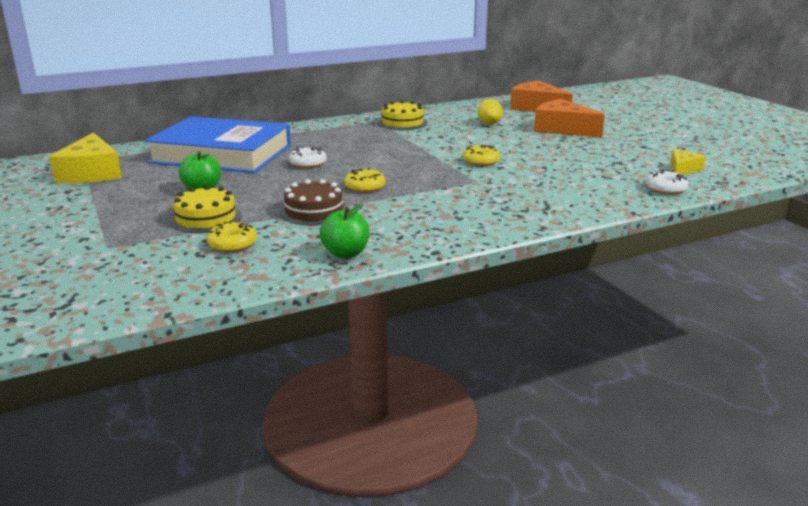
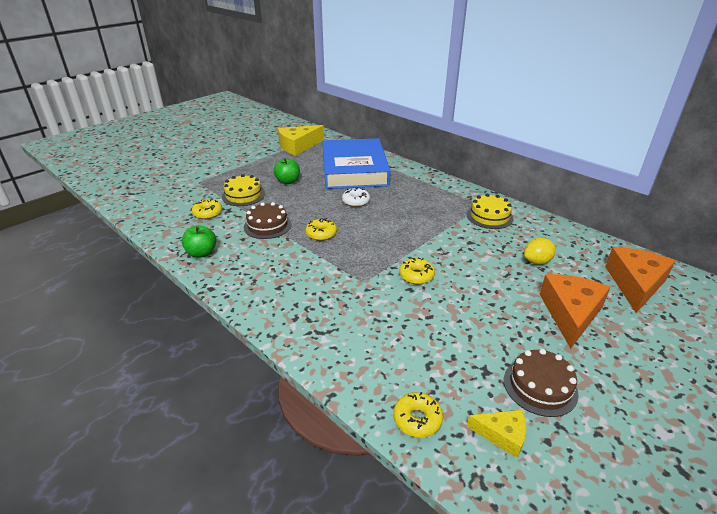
camera: 70 degrees right, 10 degrees up
(638, 152) = (540, 386): none -> brown cake
(665, 189) = (417, 419): white donut -> yellow donut

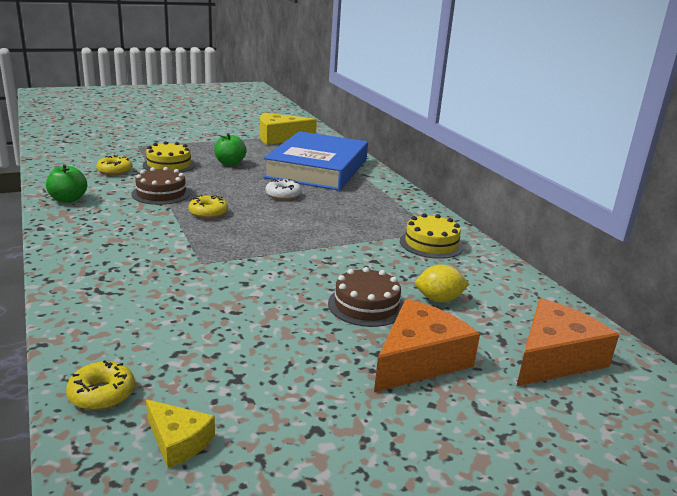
camera: 20 degrees right, 10 degrees down
(416, 276) = (268, 273): yellow donut -> none
(540, 386) = (285, 414): brown cake -> brown cake (366, 305)

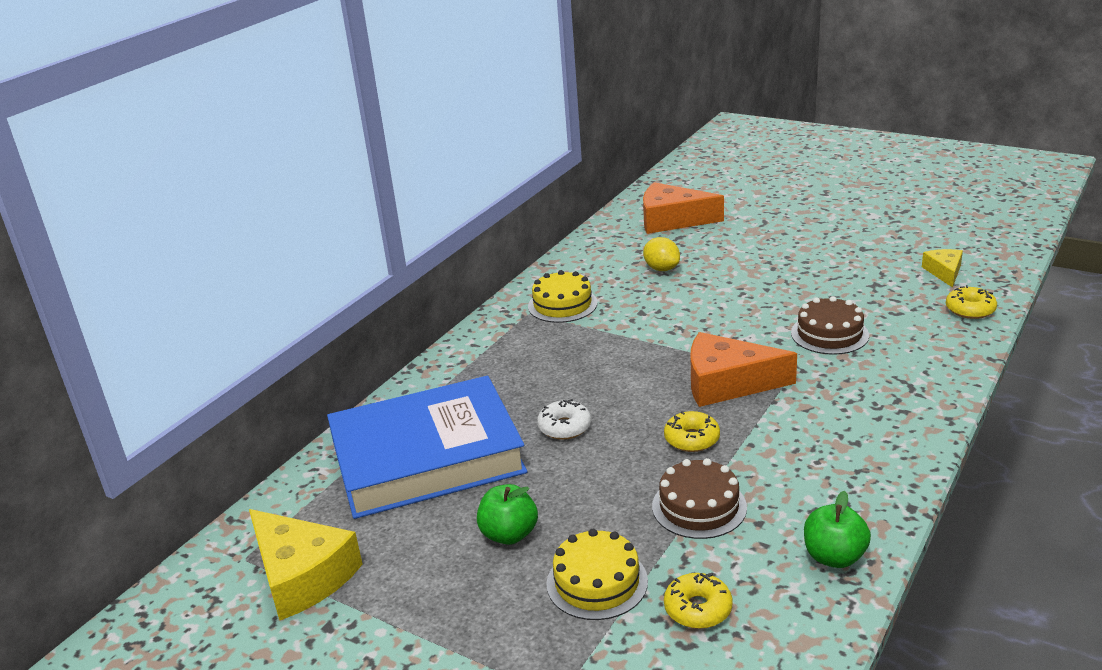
camera: 120 degrees left, 5 degrees up
(366, 305) = (719, 286): brown cake -> brown cake (829, 334)
(419, 359) = (749, 249): orange cheese -> orange cheese (727, 383)

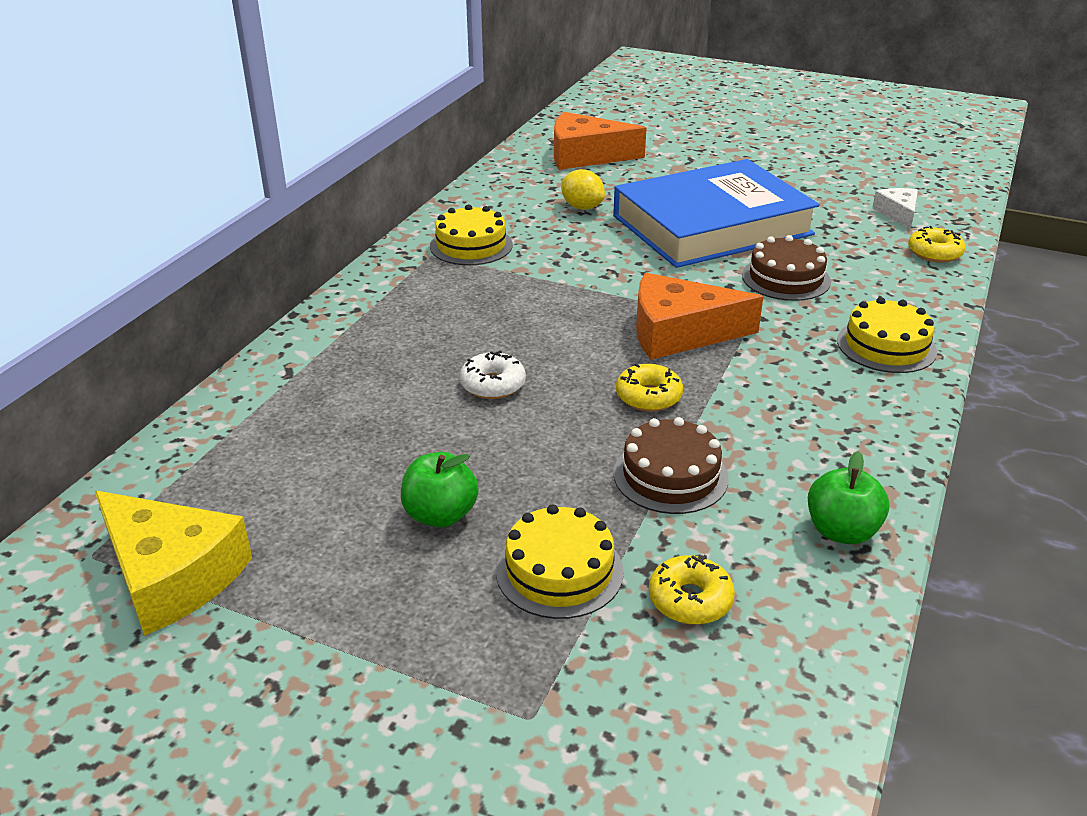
camera: 10 degrees left, 5 degrees up
(427, 457) = (324, 422): blue book -> blue book (712, 225)
(907, 396) = (886, 346): none -> yellow cake
(944, 272) = (898, 214): yellow cheese -> white cheese

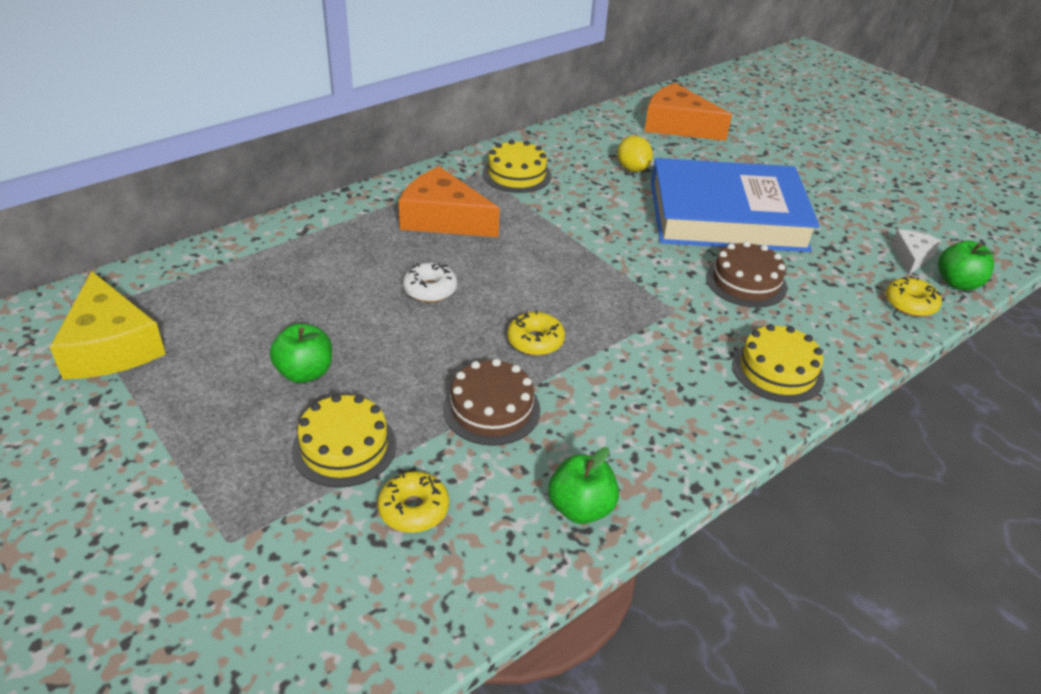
camera: 25 degrees right, 5 degrees up
(679, 333) = (609, 298): orange cheese -> orange cheese (443, 219)
(953, 224) = (957, 283): none -> green apple

